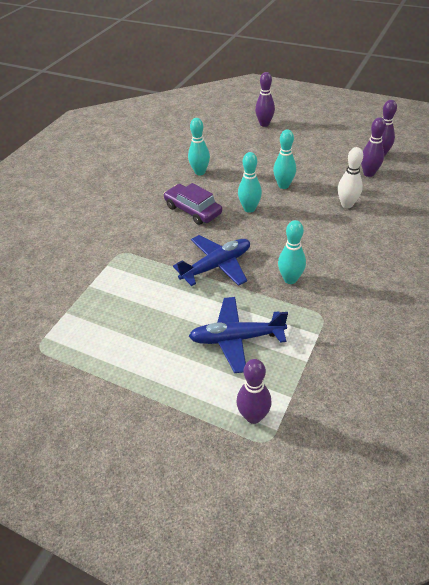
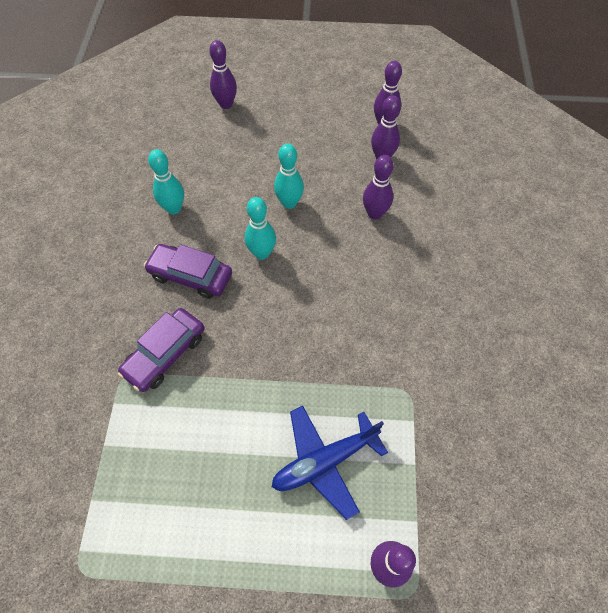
camera: 25 degrees left, 15 degrees up
(154, 247) = (165, 354): none -> purple car
(217, 266) = (257, 358): blue plane -> none
(290, 279) = (352, 350): turquoise bowling pin -> none
(347, 204) = (375, 214): white bowling pin -> purple bowling pin

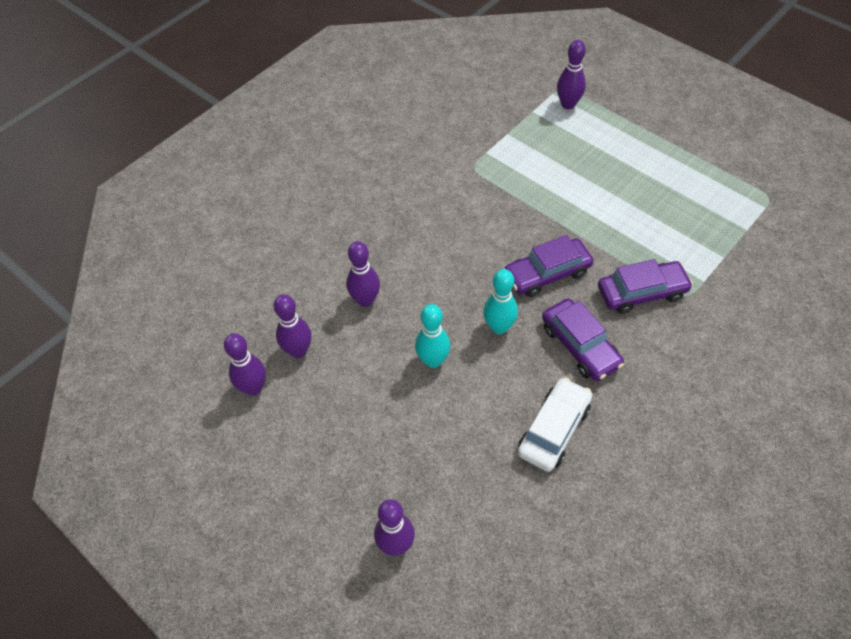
camera: 140 degrees left, 5 degrees down
(174, 208) = (554, 430): turquoise bowling pin -> white car
(257, 321) = (547, 273): none -> purple car
(324, 462) = (566, 164): blue plane -> none

